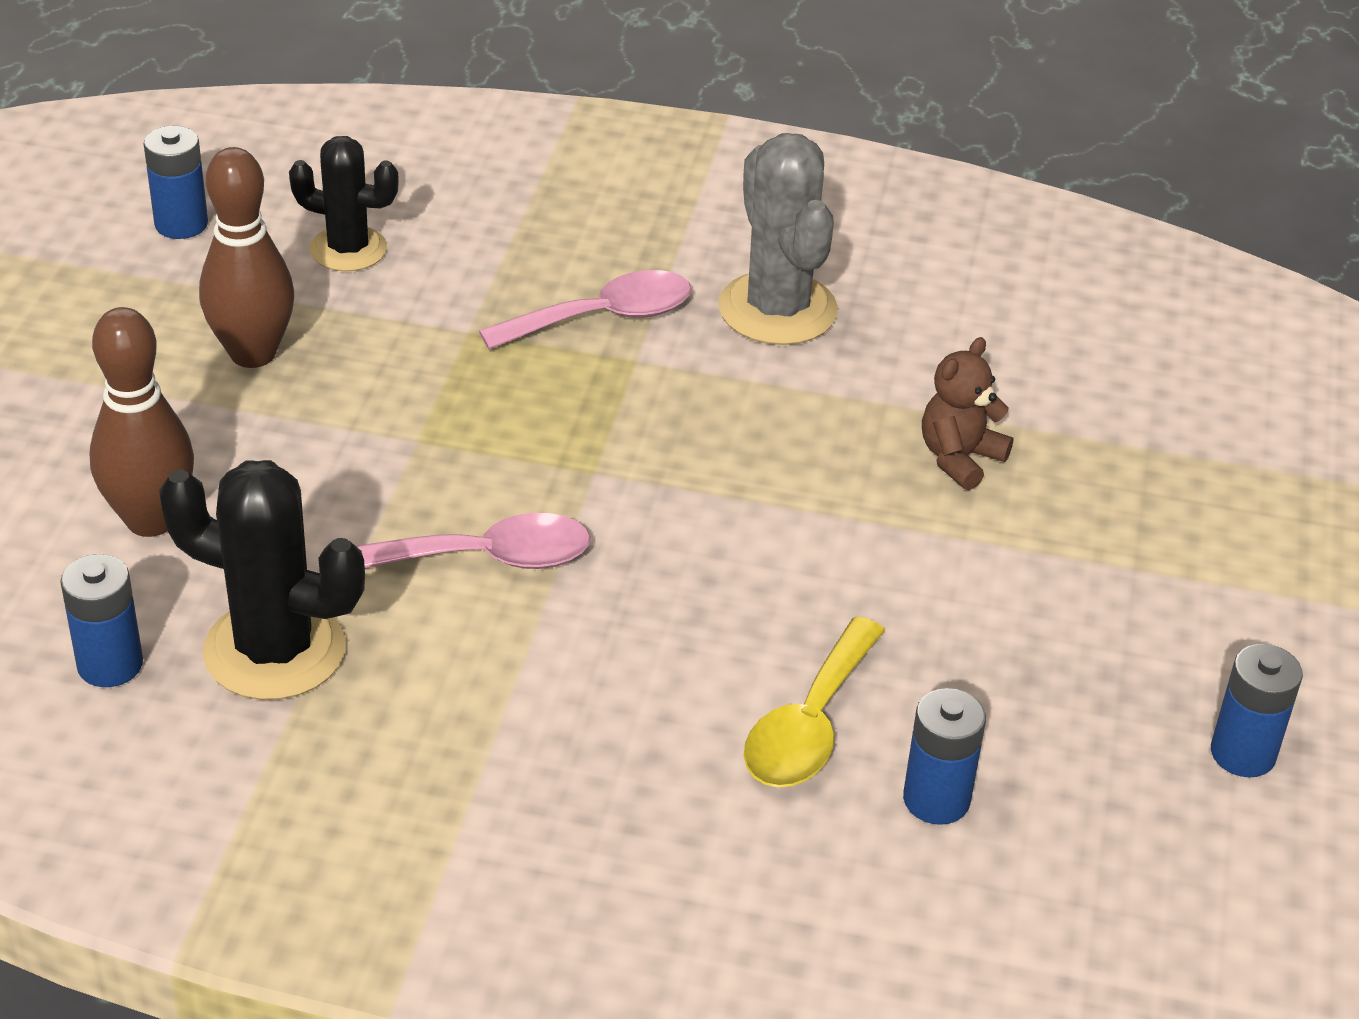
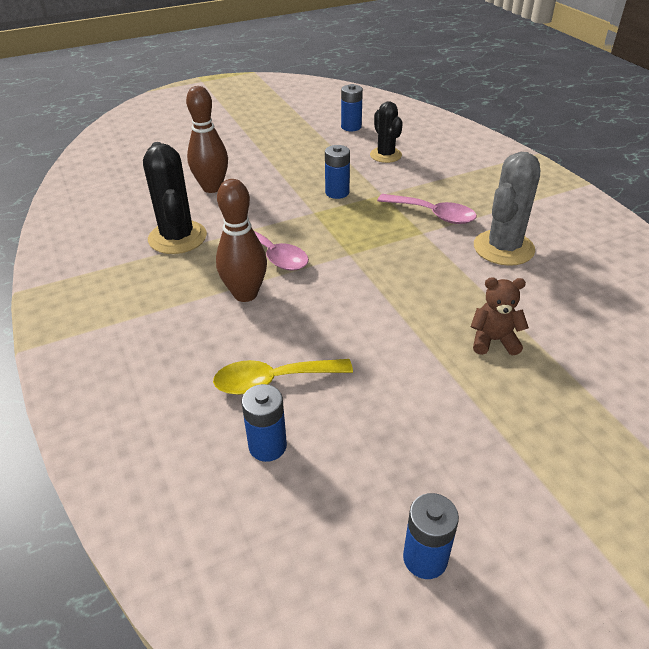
camera: 55 degrees right, 0 degrees up
(110, 664) = (139, 213): blue battery -> blue battery (337, 192)
(253, 353) = (311, 165): brown bowling pin -> brown bowling pin (245, 294)

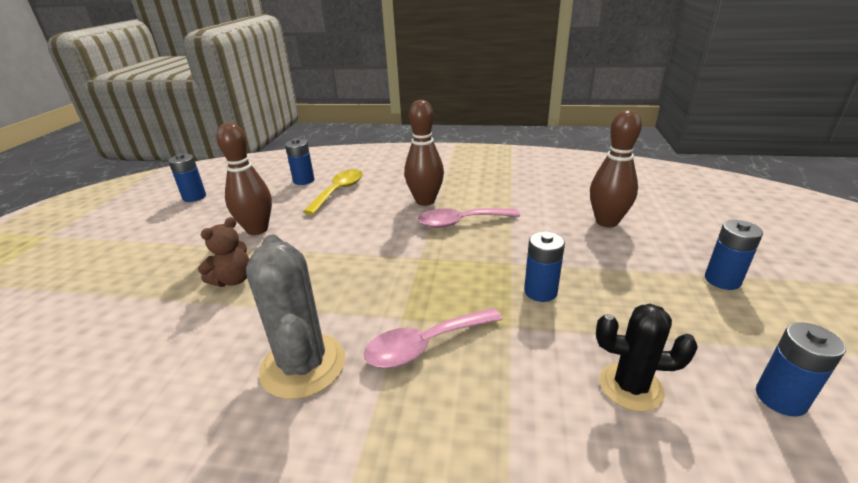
camera: 125 degrees right, 10 degrees down
(177, 237) = (527, 192): black cactus -> none
(262, 143) = (722, 280): none -> blue battery
(418, 391) = (257, 230): none -> brown bowling pin

